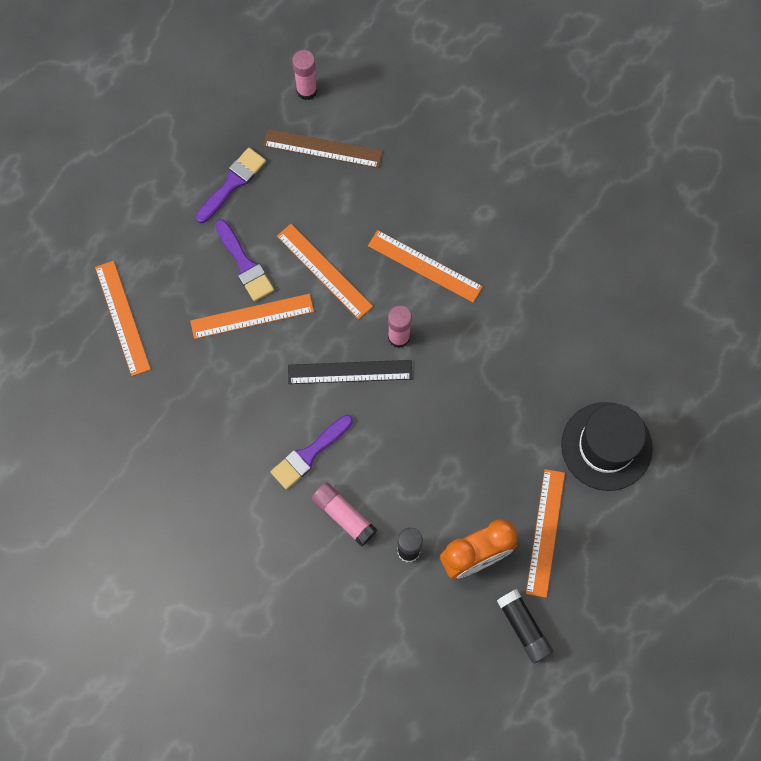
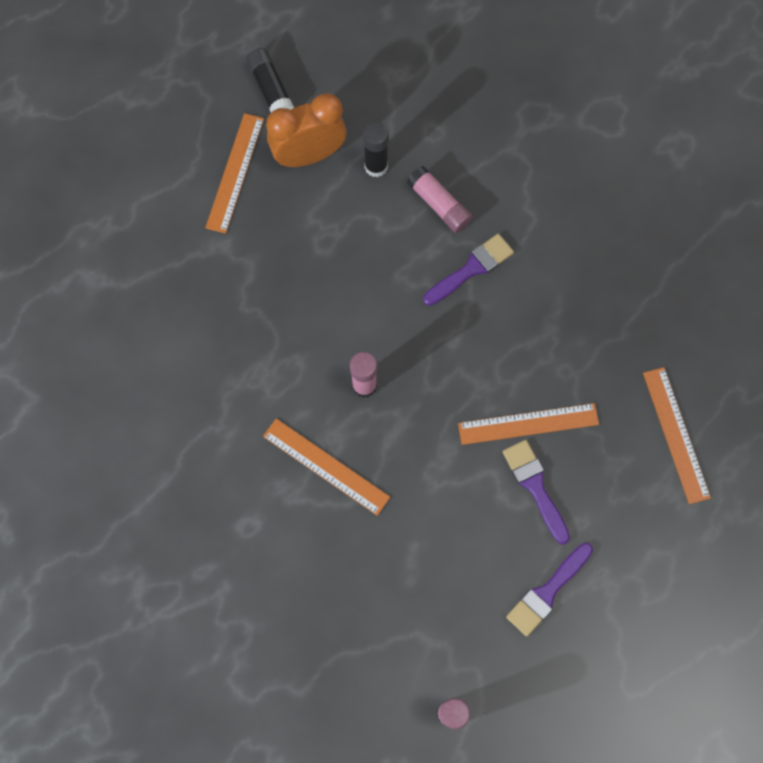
camera: 175 degrees left, 0 degrees up
(322, 149) = (435, 628): brown ruler -> none
(324, 271) = (443, 470): orange ruler -> none
(350, 372) = (422, 351): black ruler -> none
(606, 446) = (156, 251): black hat -> none

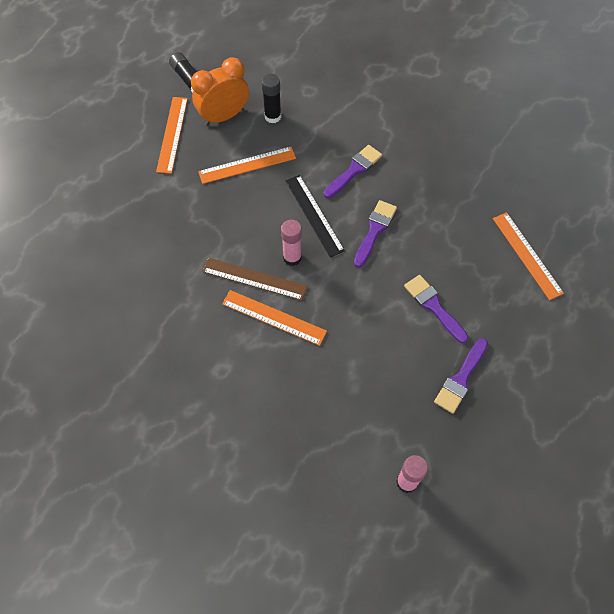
camera: 10 degrees left, 10 degrees down
(310, 408) = (254, 279): none -> brown ruler
(405, 327) = (314, 215): none -> black ruler
(439, 205) = (322, 134): pink glue stick -> none
(481, 364) = (375, 230): none -> purple brush
(528, 423) = (418, 264): orange ruler -> orange ruler (247, 165)

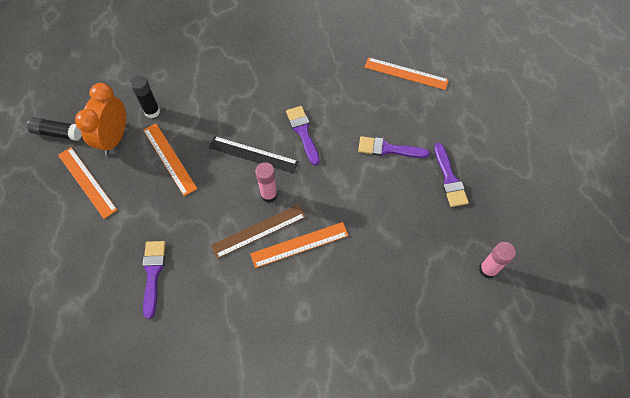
camera: 45 degrees left, 0 degrees up
(247, 165) = (169, 158): orange ruler -> orange ruler turned 60 degrees counterclockwise
(354, 170) = (248, 104): purple brush -> purple brush (153, 273)

